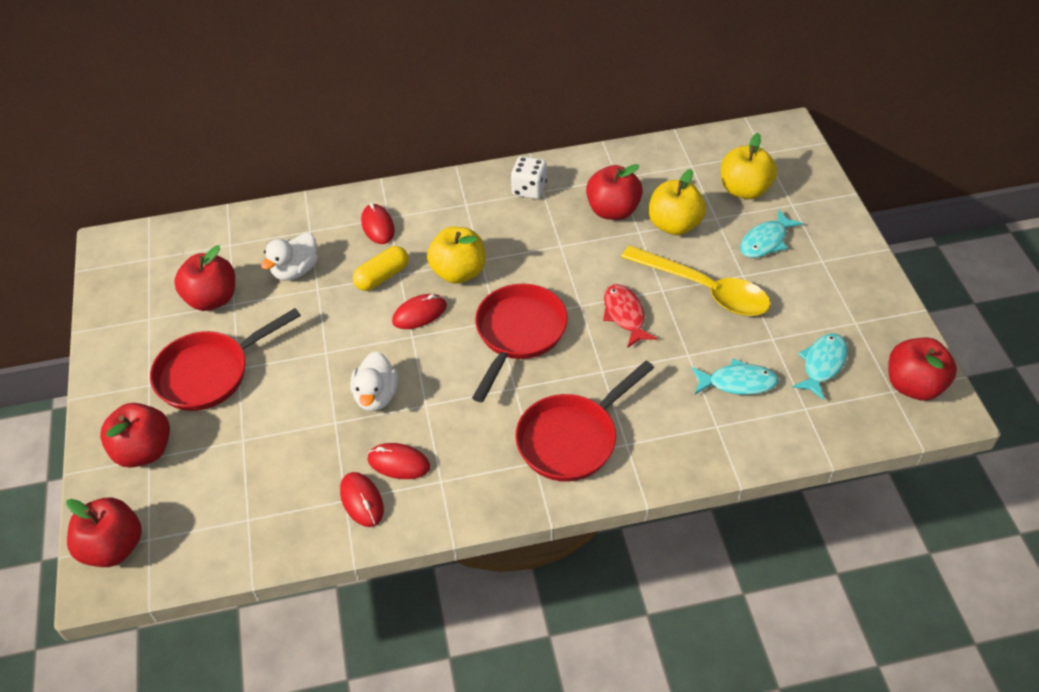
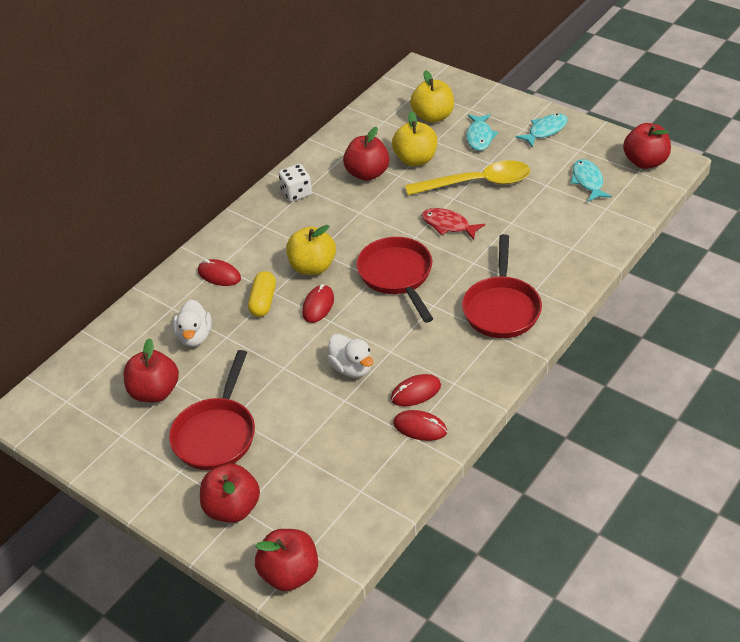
camera: 40 degrees left, 5 degrees down
(737, 383) = (555, 219): turquoise fish -> turquoise fish (545, 131)

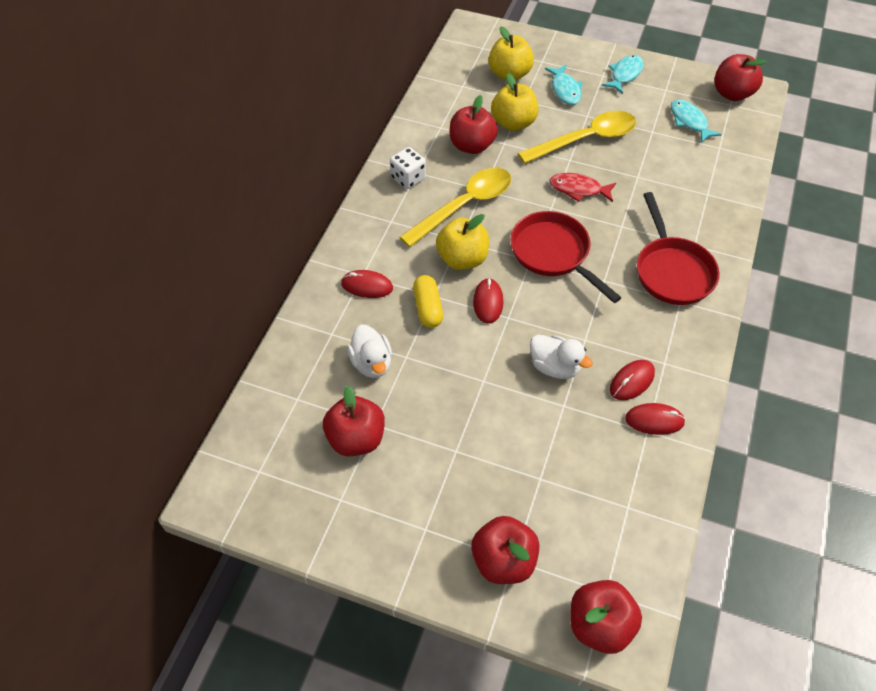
camera: 20 degrees left, 10 degrees up
(216, 434) = (446, 475): red pan -> none
(336, 223) = (464, 205): none -> yellow spoon

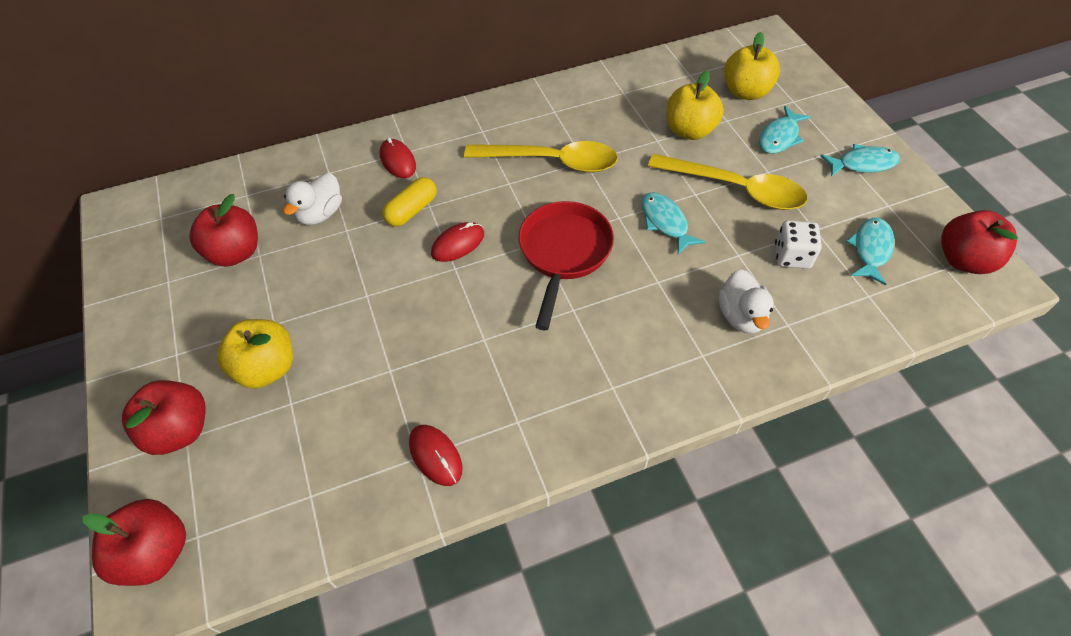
camera: 50 degrees right, 0 degrees up
(408, 178) = (541, 111): white dice -> white dice (792, 256)
(462, 259) = (489, 198): yellow apple -> yellow apple (267, 368)
(472, 146) = (627, 123): red apple -> none
(555, 367) = (429, 336): white duck -> white duck (741, 316)
(578, 189) = (665, 222): red fish -> turquoise fish
(632, 381) = (468, 407): red mouse -> none
(672, 271) = (645, 357): red pan -> none

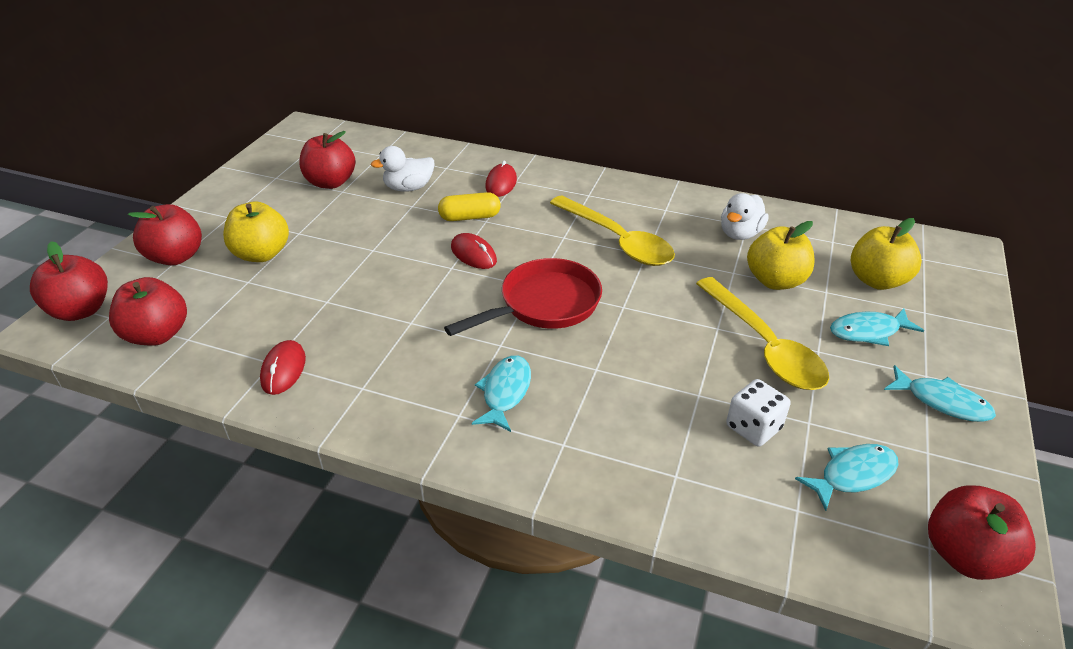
camera: 40 degrees right, 15 degrees down
(275, 514) = (157, 335): none -> red apple
(458, 244) = (473, 254): red mouse -> red mouse turned 45 degrees clockwise
(665, 222) = (660, 332): turquoise fish -> turquoise fish (505, 392)
(741, 316) = (638, 440): white duck -> white duck (740, 234)

